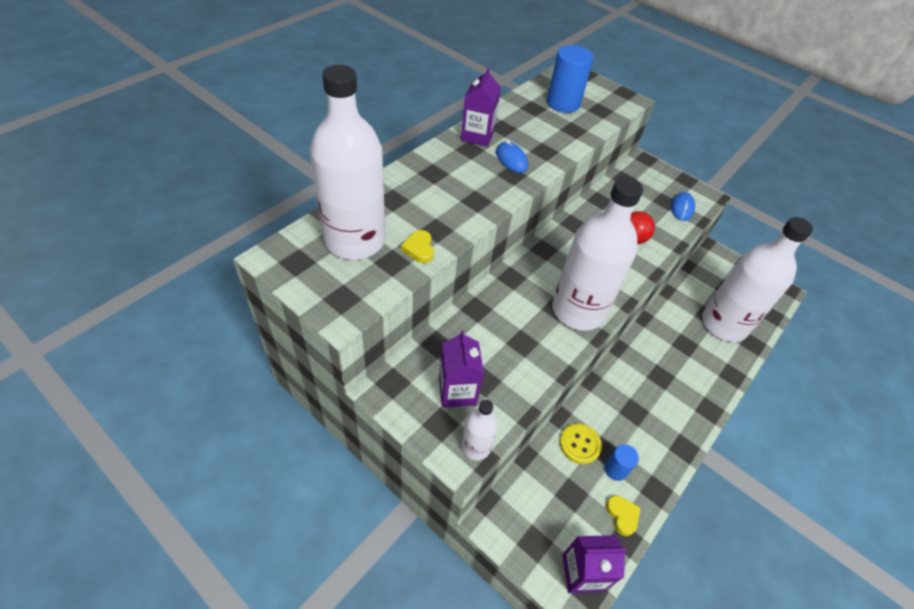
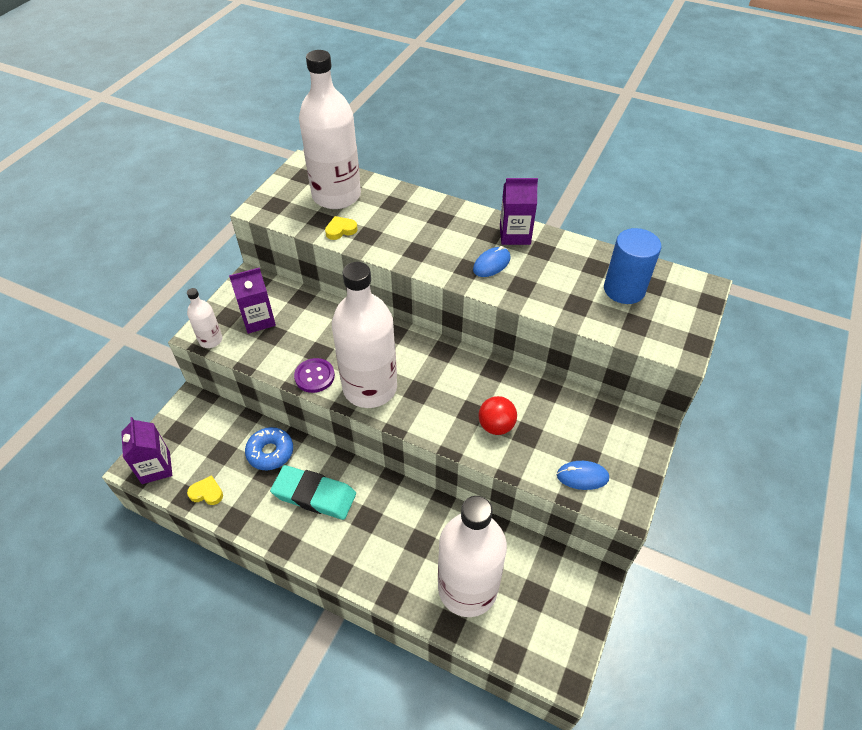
camera: 80 degrees right, 0 degrees up
(555, 352) = (314, 376): none -> purple button
(579, 444) = (270, 452): yellow button -> blue donut
(615, 469) = (250, 484): blue cylinder -> none
(622, 515) = (207, 493): yellow heart -> yellow heart turned 135 degrees counterclockwise
(633, 413) = (314, 495): none -> turquoise eraser

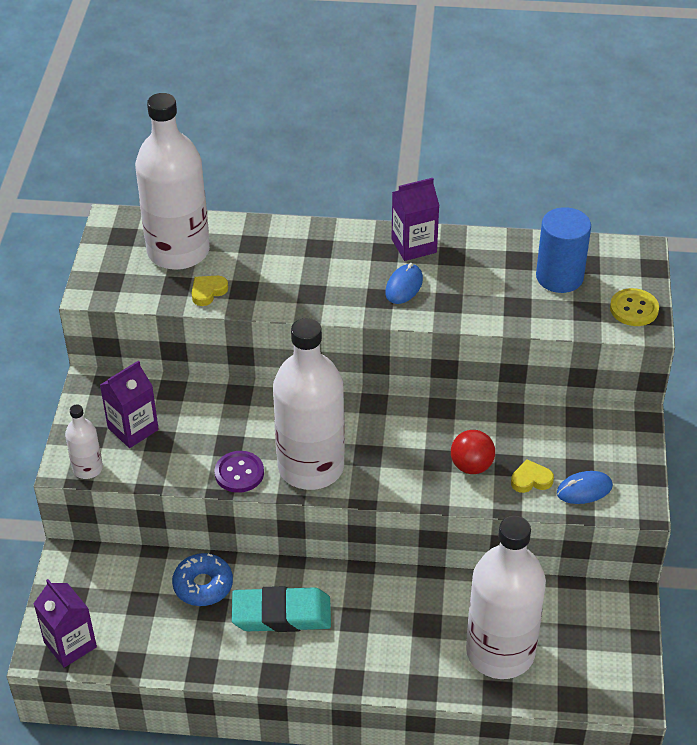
camera: 20 degrees left, 5 degrees down
(207, 493) = (151, 652): yellow heart -> yellow heart (531, 480)
(679, 333) = (634, 309): none -> yellow button

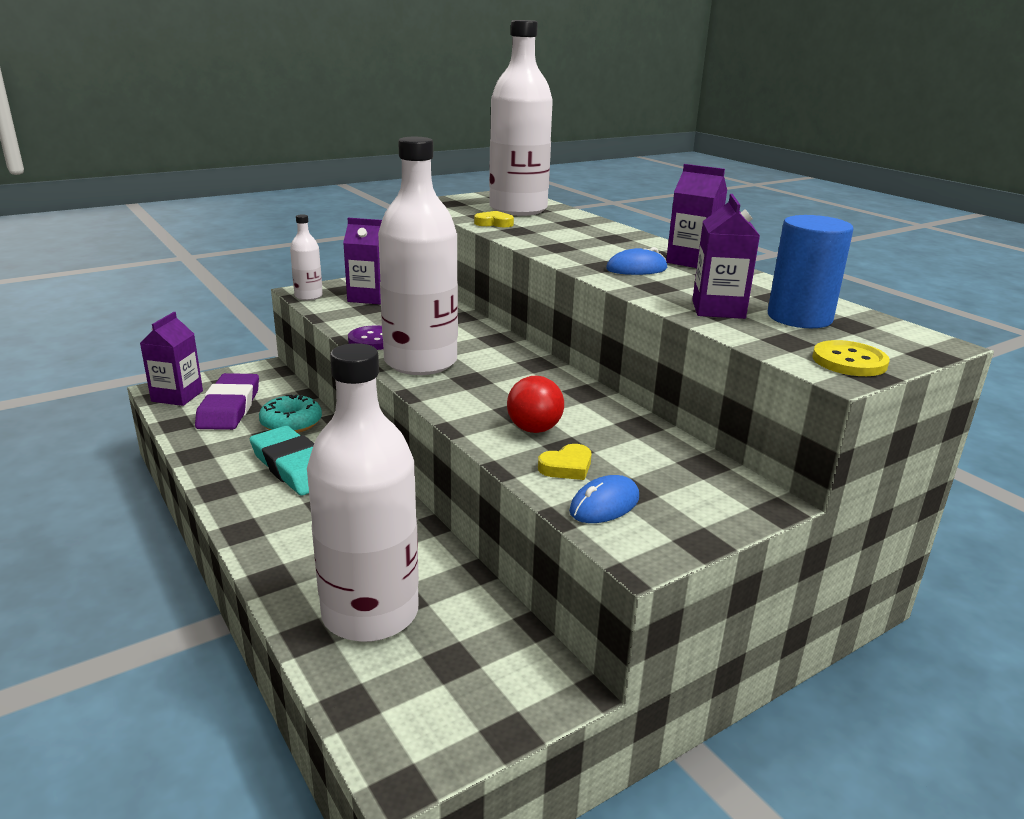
camera: 50 degrees right, 20 degrees down
(132, 615) = (229, 407): none -> purple eraser
(203, 585) = (291, 423): blue donut -> turquoise donut
(515, 303) = (718, 309): none -> purple carton
(531, 480) = (567, 467): yellow heart -> yellow heart turned 105 degrees clockwise
(584, 490) = (604, 505): blue mouse -> blue mouse turned 75 degrees counterclockwise

